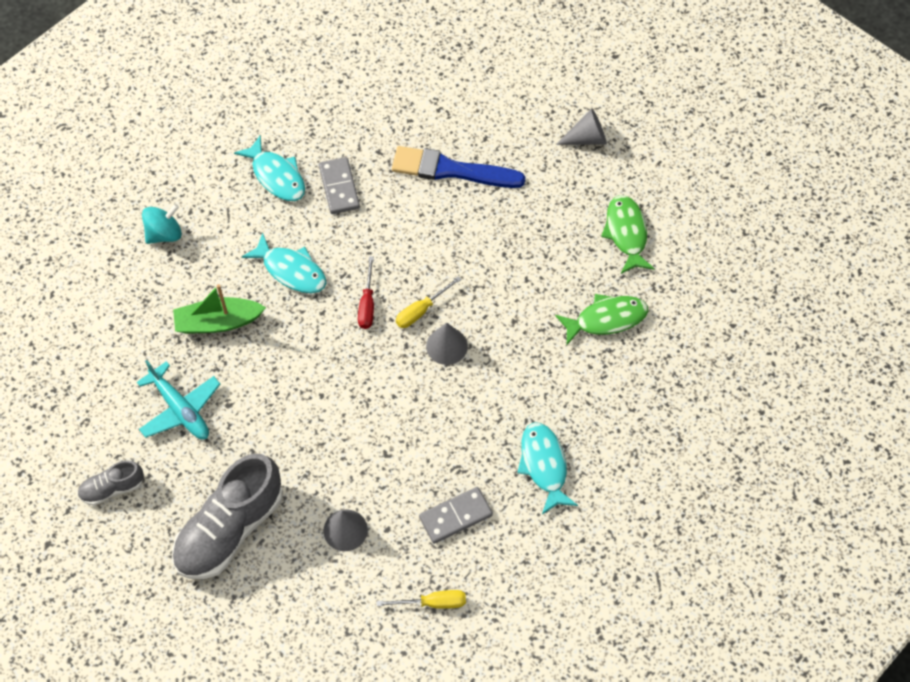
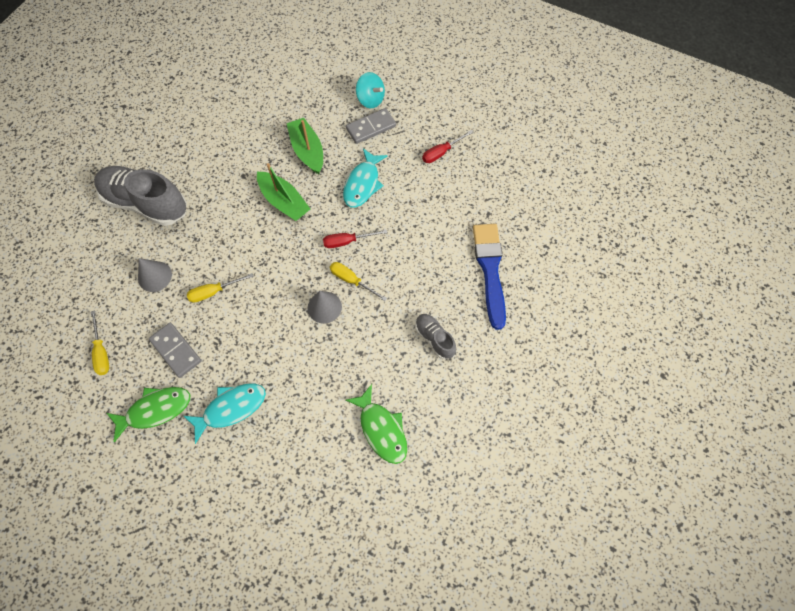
camera: 75 degrees right, 5 degrees up
(112, 488) = (167, 128): grey shoe -> grey shoe (434, 338)
(180, 409) = (234, 148): turquoise plane -> none
(276, 176) = (441, 152): turquoise fish -> red screwdriver
(286, 363) = (284, 202): none -> green boat
(339, 187) = (446, 195): grey domino -> grey domino (371, 127)
(389, 463) = (214, 292): none -> yellow screwdriver
(587, 138) = (563, 371): grey cone -> none
(626, 233) = (475, 427): green fish -> green fish (155, 410)

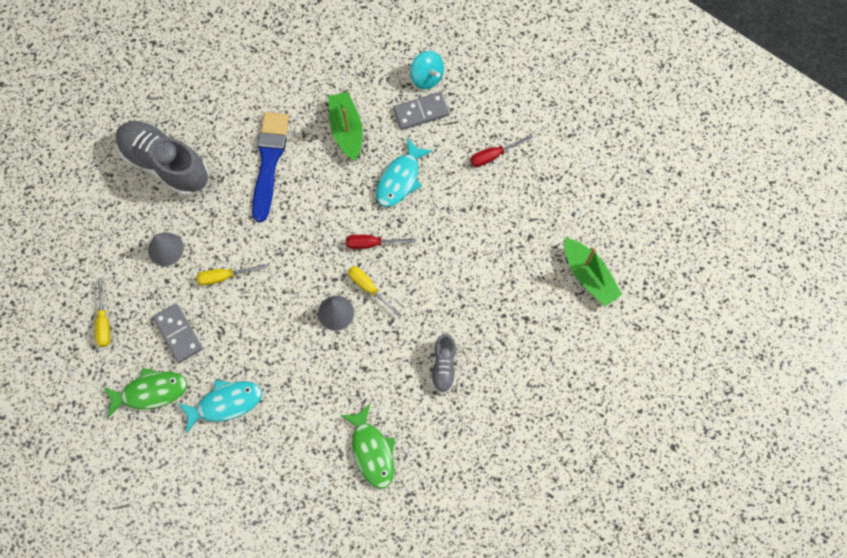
camera: 10 degrees right, 5 degrees up
(284, 202) = (312, 186): green boat -> green boat (588, 276)
(434, 338) = (443, 366): grey shoe -> grey shoe turned 150 degrees counterclockwise
(490, 270) = (517, 301): blue brush -> blue brush (269, 161)

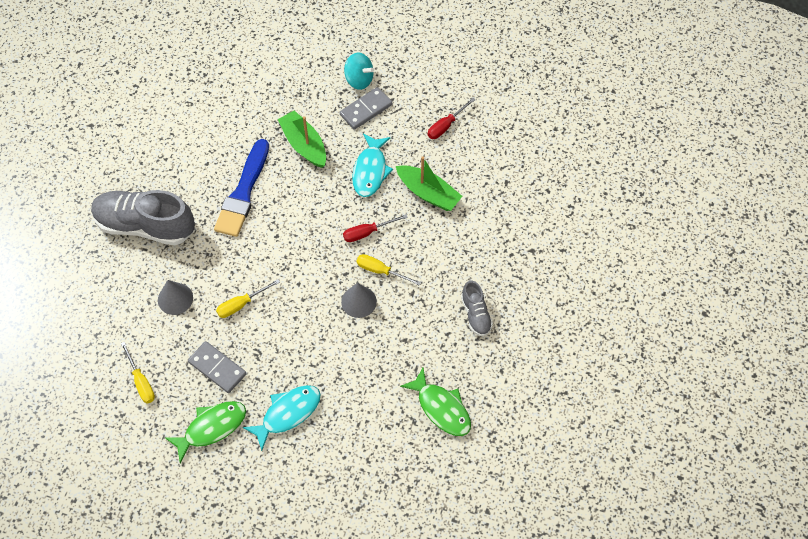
camera: 20 degrees left, 10 degrees down
(269, 161) = (243, 193): blue brush -> blue brush turned 150 degrees counterclockwise
(588, 276) = (571, 198): green boat -> green boat (428, 193)

